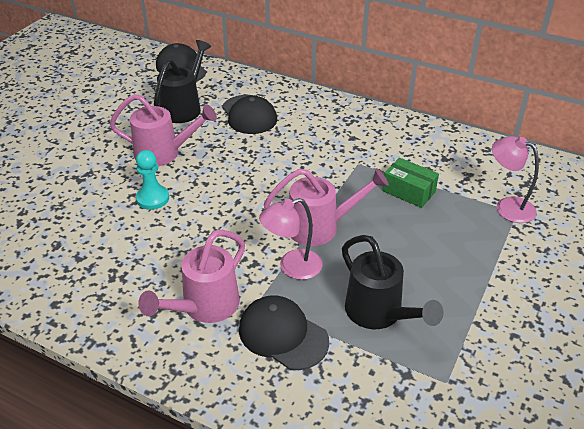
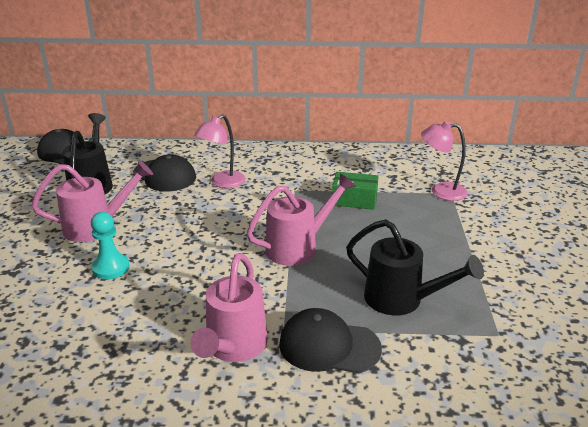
camera: 25 degrees left, 10 degrees down
(292, 267) = (296, 287): pink lamp -> pink lamp (222, 183)

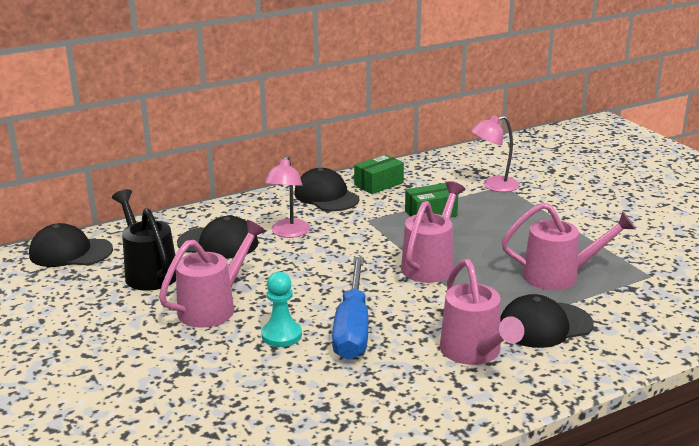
camera: 30 degrees left, 5 degrees down
(168, 282) = (352, 328): none -> blue screwdriver
(288, 160) = (326, 196): none -> black cap
(342, 161) = (378, 184): none -> green box
(401, 300) = (559, 276): black watering can -> pink watering can

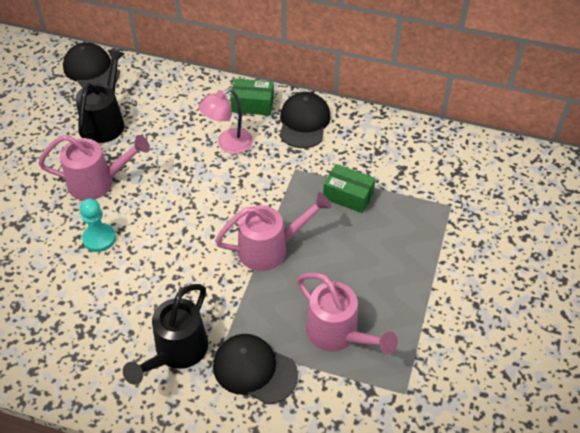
camera: 45 degrees right, 25 degrees up
(218, 243) = (176, 122): black cap -> none
(352, 328) = (143, 267): blue screwdriver -> none
(378, 184) = (359, 135): green box -> green box (252, 104)
(474, 353) = (176, 352): pink watering can -> black watering can
(493, 186) = (442, 200): pink lamp -> none

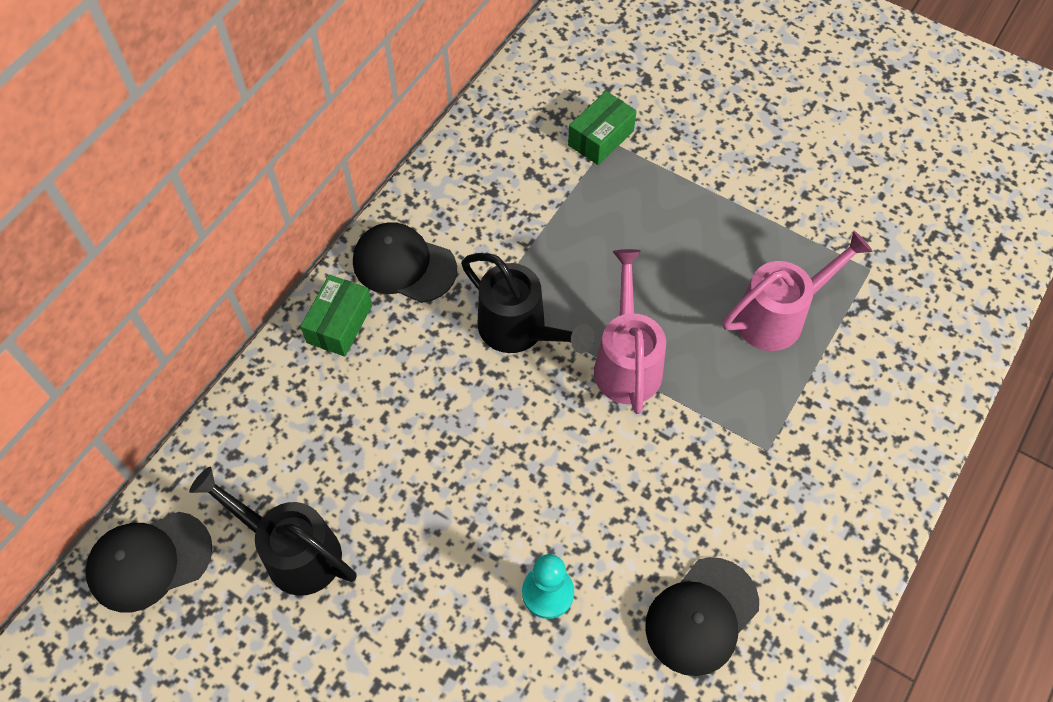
camera: 75 degrees left, 10 degrees up
(98, 182) = (429, 581): pink watering can -> none
(176, 352) = (772, 512): black watering can -> black watering can (519, 330)
(228, 144) = (412, 375): pink lamp -> none
(254, 370) = (814, 422): black cap -> black cap (701, 616)
(348, 196) = (560, 247): green box -> green box (601, 138)

